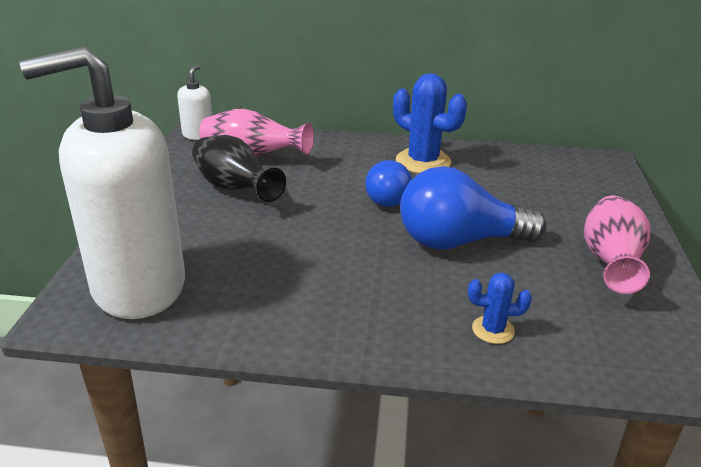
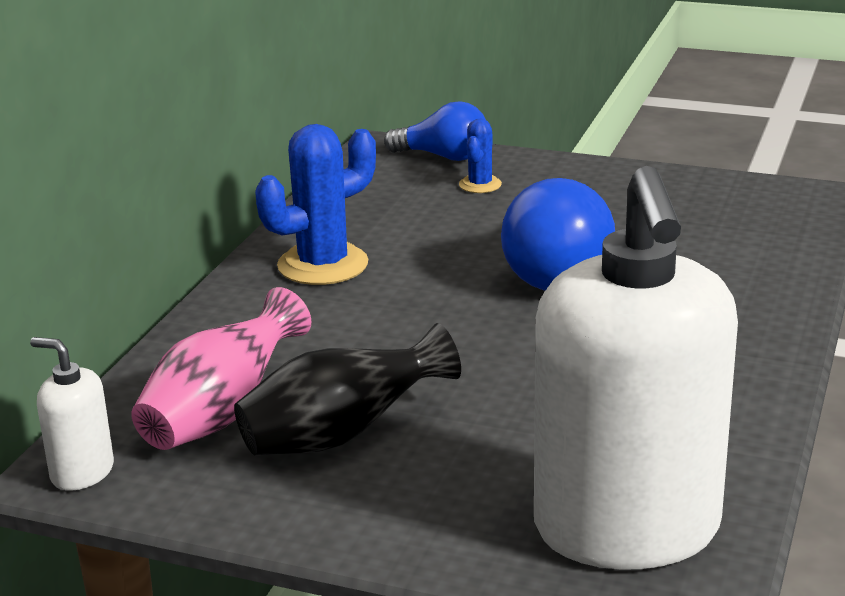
camera: 75 degrees left, 5 degrees down
(387, 197) = (423, 305): blue light bulb -> blue light bulb (443, 157)
(493, 330) = (745, 280): blue cactus -> blue cactus (480, 185)
(610, 262) = (624, 195): pink vase -> none

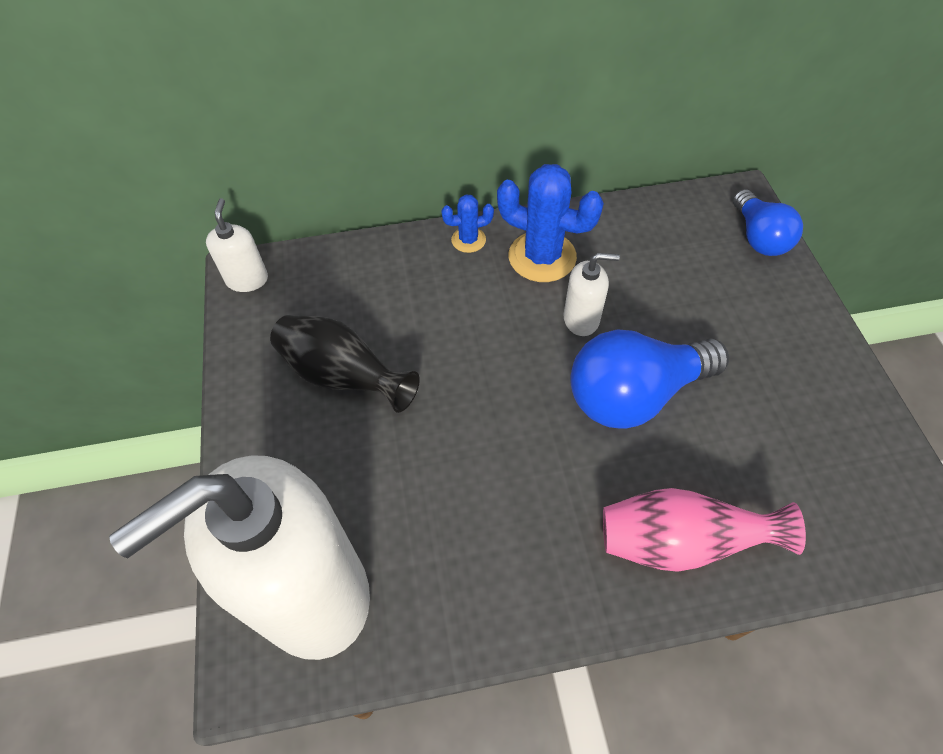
camera: 60 degrees right, 30 degrees up
(222, 413) = (336, 305): pink vase -> pink vase (679, 542)
(435, 269) = (581, 319): none -> white soap dispenser
(480, 185) = (732, 281): blue cactus -> blue cactus (468, 240)

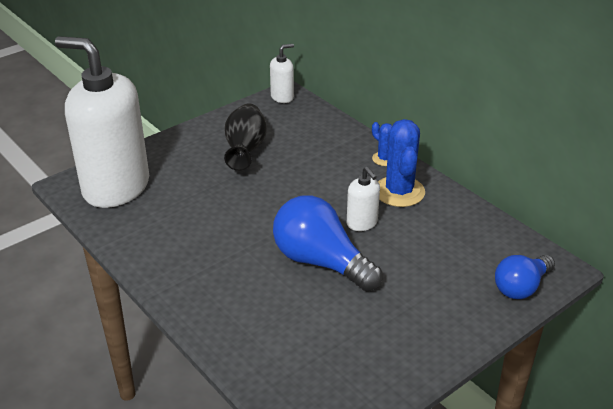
camera: 60 degrees right, 20 degrees down
(679, 542) = (227, 308): pink vase -> none

